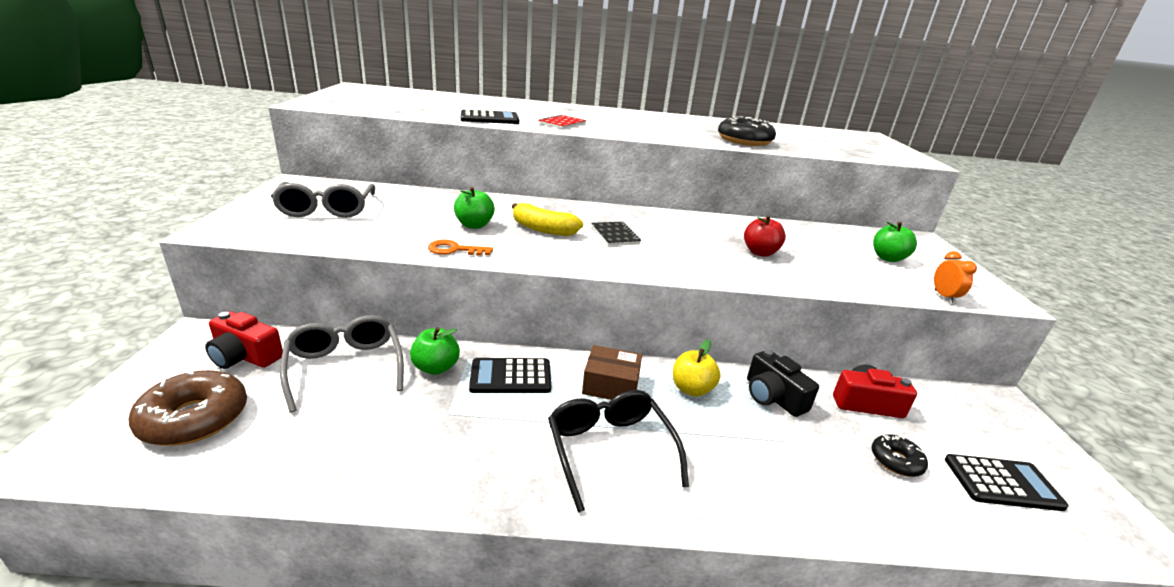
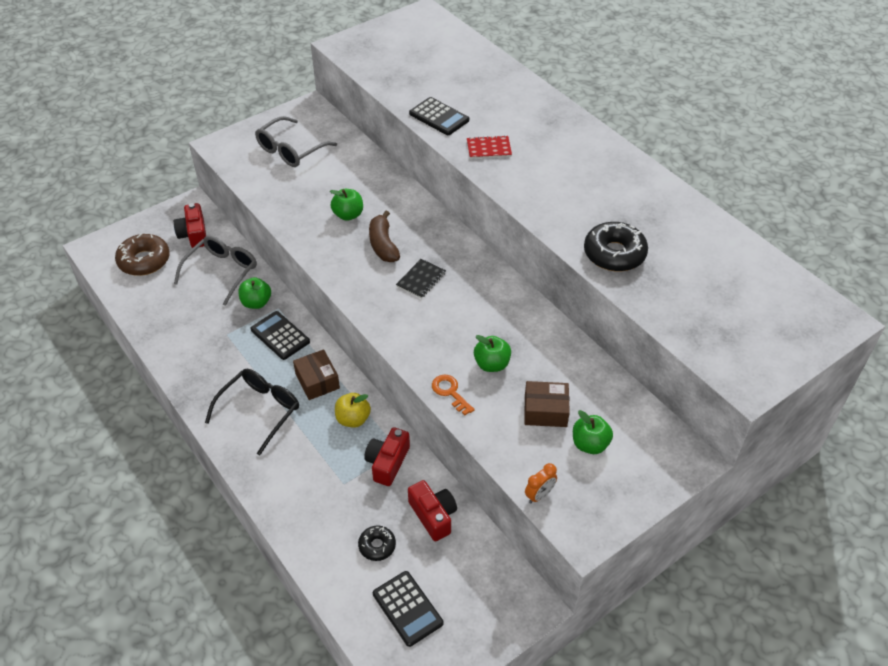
camera: 55 degrees right, 20 degrees up
(454, 250) = (303, 232): orange key -> orange key (450, 392)
(543, 229) = (383, 245): yellow banana -> brown banana
(760, 252) = (491, 364): red apple -> green apple
(773, 397) = (387, 462): black camera -> red camera
(836, 257) = (545, 411): none -> brown box

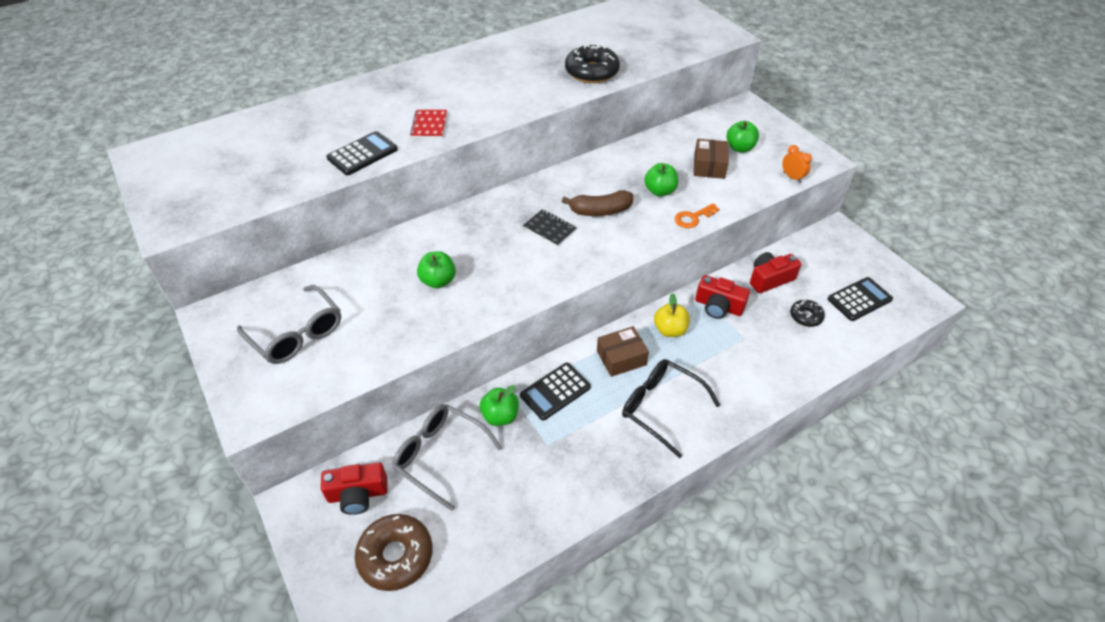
camera: 85 degrees left, 0 degrees up
(383, 245) = (493, 254): brown banana -> brown banana (600, 211)

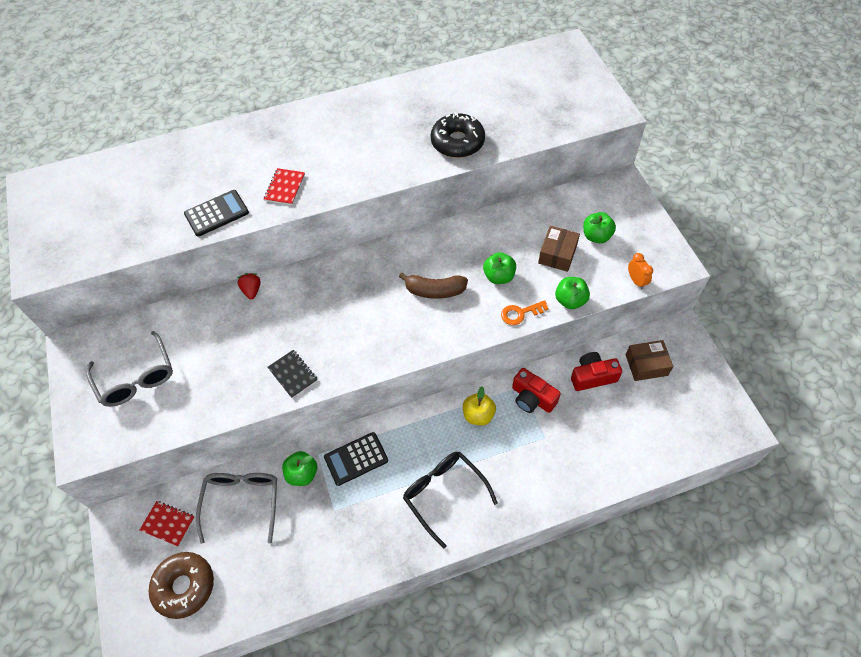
camera: 15 degrees right, 10 degrees up
(358, 494) = (168, 524): red camera -> red notebook
(406, 237) = (252, 290): none -> red strawberry
(438, 281) = (267, 344): green apple -> green apple (570, 300)
(440, 455) = (242, 502): grey glasses -> grey glasses turned 45 degrees clockwise
(549, 229) = (381, 303): black notebook -> black notebook (293, 374)
(621, 358) = (424, 436): brown box -> brown box (646, 365)
(805, 316) = (612, 424): black donut -> none
(859, 299) = (673, 415): black calculator -> none

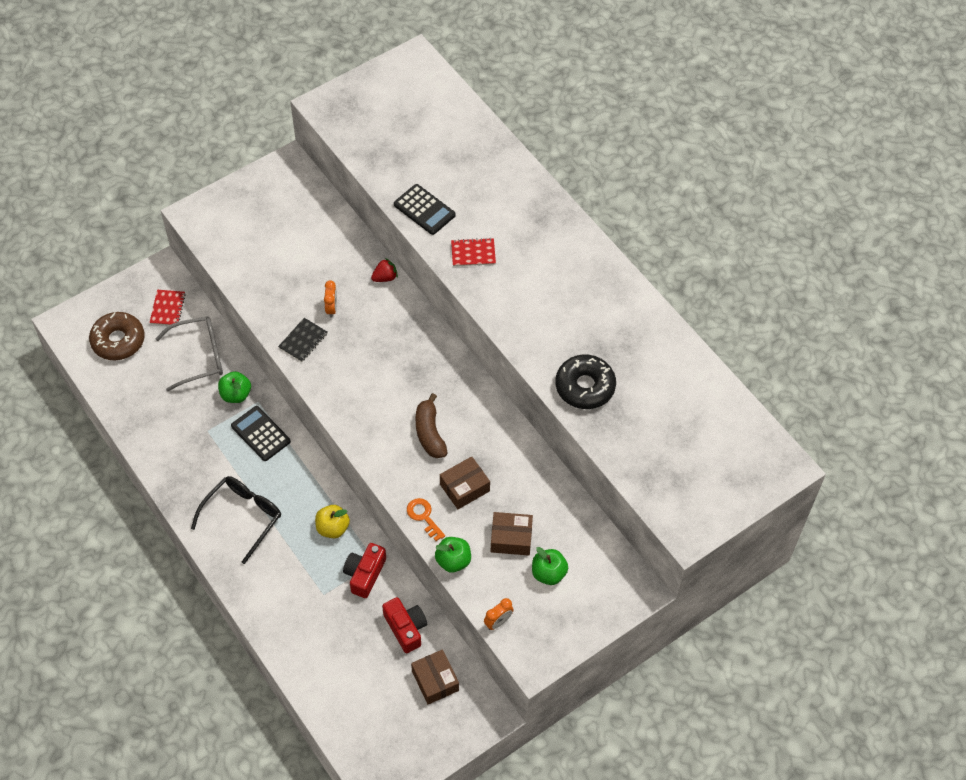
camera: 70 degrees right, 0 degrees up
(136, 378) = (269, 224): grey glasses -> none
(266, 342) = (331, 308): none -> orange clock
(499, 276) = (464, 488): green apple -> brown box

